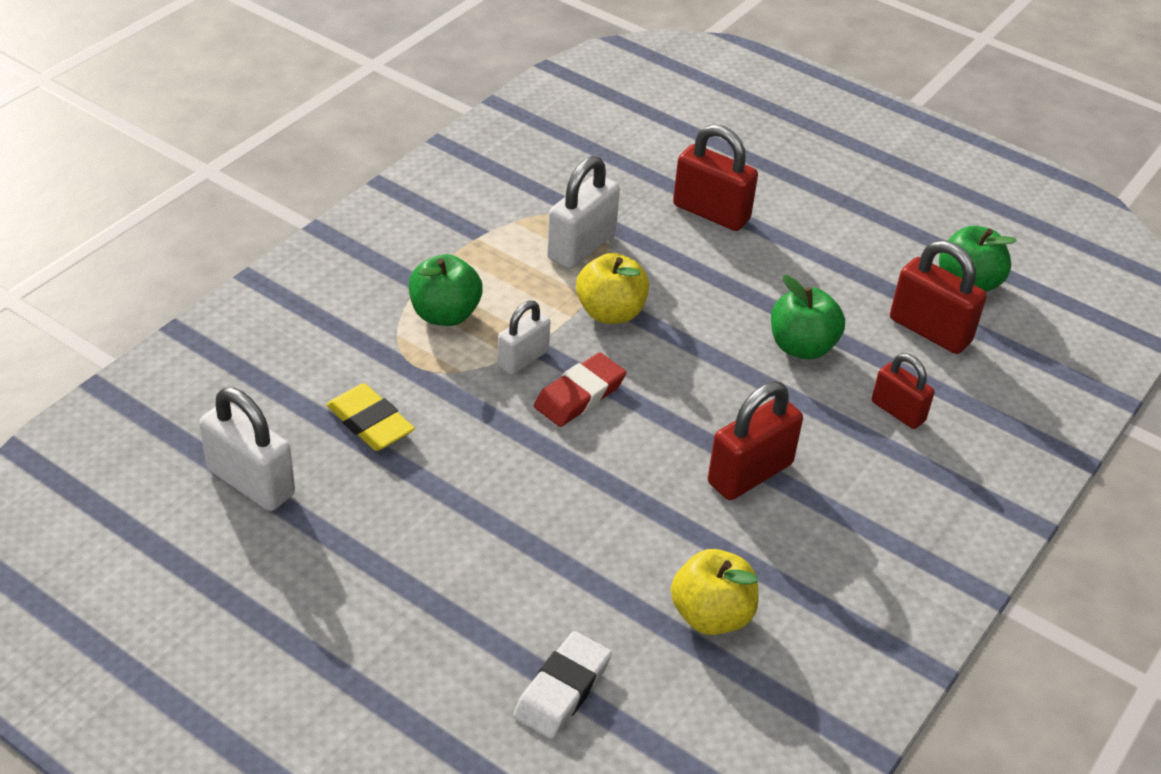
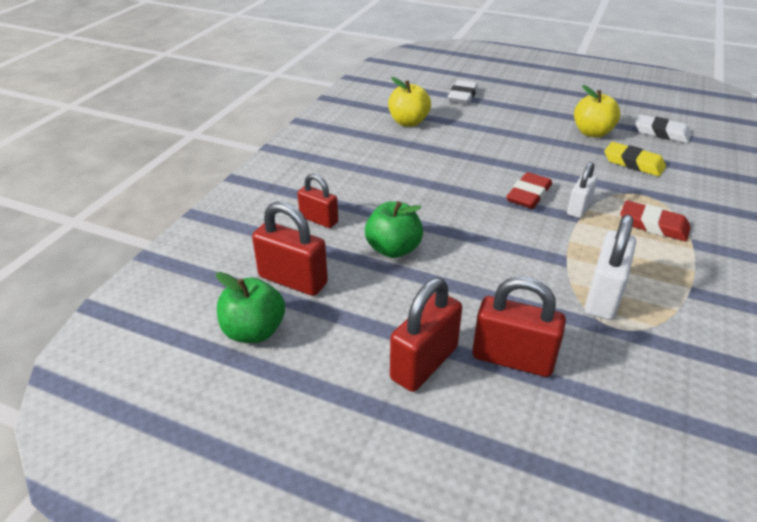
camera: 170 degrees right, 5 degrees down
(251, 482) = (661, 133): white padlock -> white eraser
(445, 314) = (653, 225): green apple -> red eraser
(610, 312) = (543, 247): yellow apple -> yellow apple (592, 132)
(750, 473) = (407, 174): red padlock -> red padlock (424, 363)

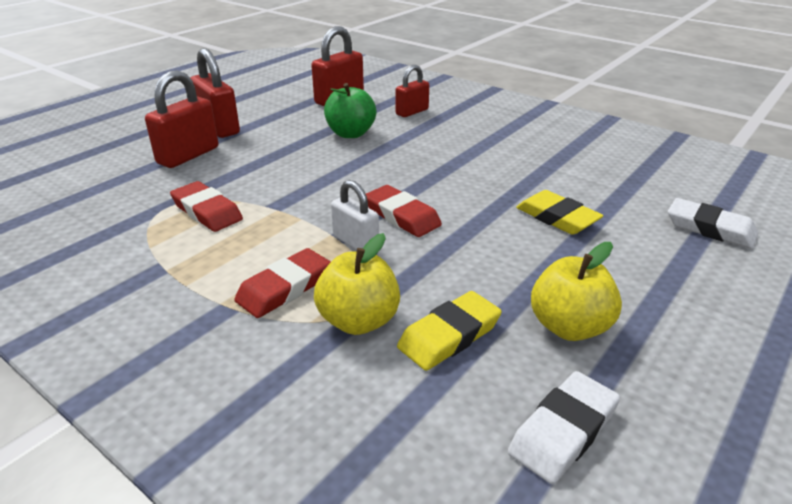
camera: 105 degrees right, 5 degrees down
(254, 331) = (298, 87): green apple -> none
(408, 122) = (608, 174): yellow apple -> yellow apple (358, 321)
(484, 138) = (557, 217): none -> yellow eraser
(603, 296) = (207, 211): white padlock -> red eraser

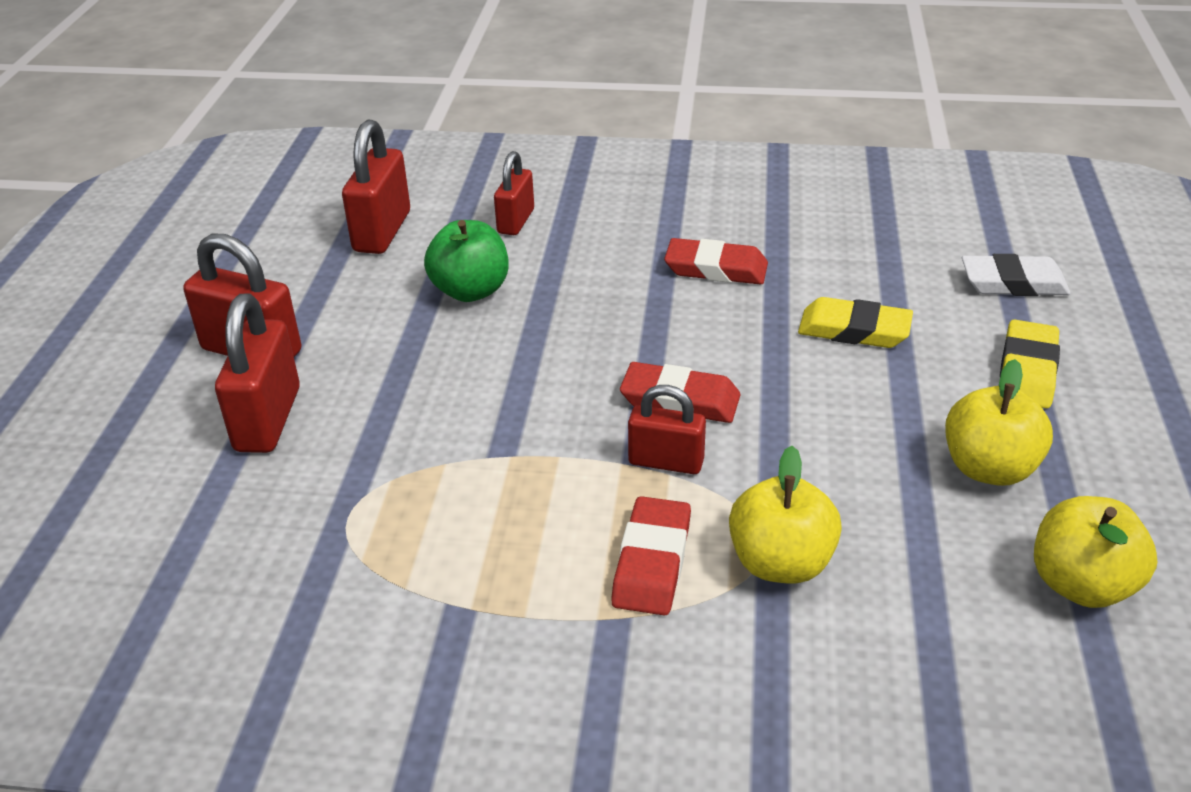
camera: 30 degrees left, 5 degrees up
(207, 211) = (417, 499): red eraser -> red eraser (716, 268)
(355, 242) = (666, 462): white padlock -> red padlock
(449, 335) = (889, 534): yellow eraser -> yellow eraser (1027, 370)
(563, 431) = (1081, 584): white eraser -> yellow apple

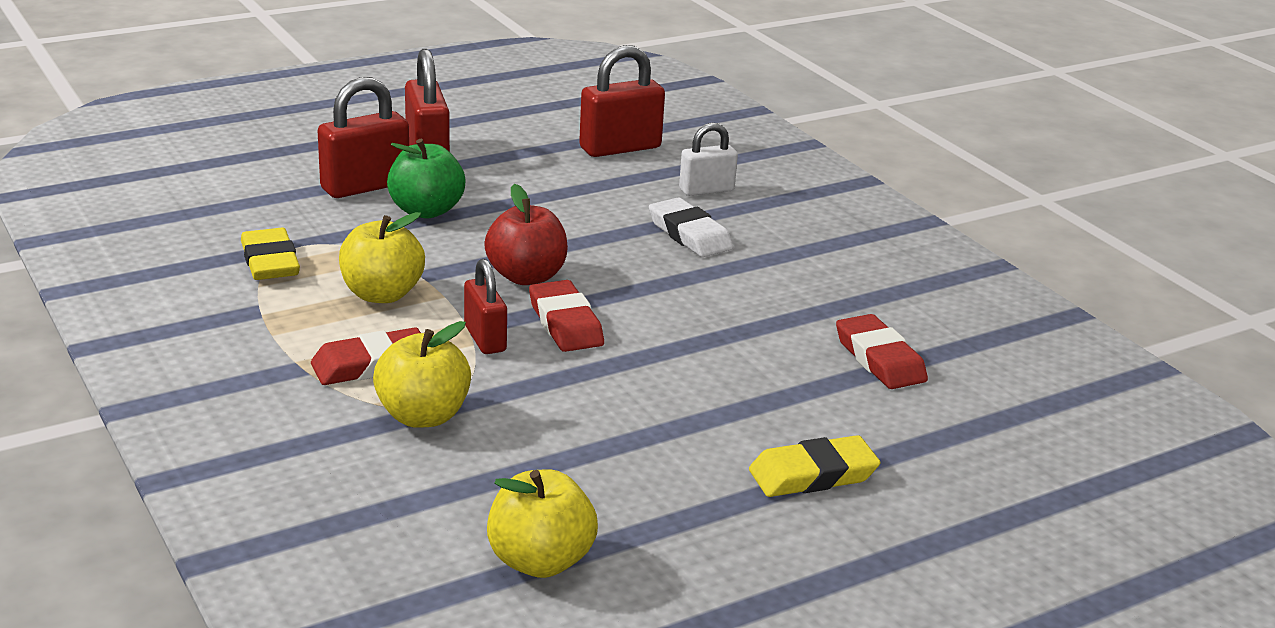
camera: 50 degrees right, 10 degrees down
(470, 291) = (593, 203): green apple -> green apple (426, 211)
(516, 221) = (706, 190): red padlock -> white padlock
(571, 387) = (526, 276): none -> red apple
(716, 268) = (761, 289): red eraser -> red eraser (879, 359)
(854, 330) = (759, 374): yellow eraser -> yellow eraser (270, 261)
(989, 468) = (643, 484): yellow apple -> yellow apple (382, 294)
(1013, 283) = (949, 438): white eraser -> white eraser (689, 234)

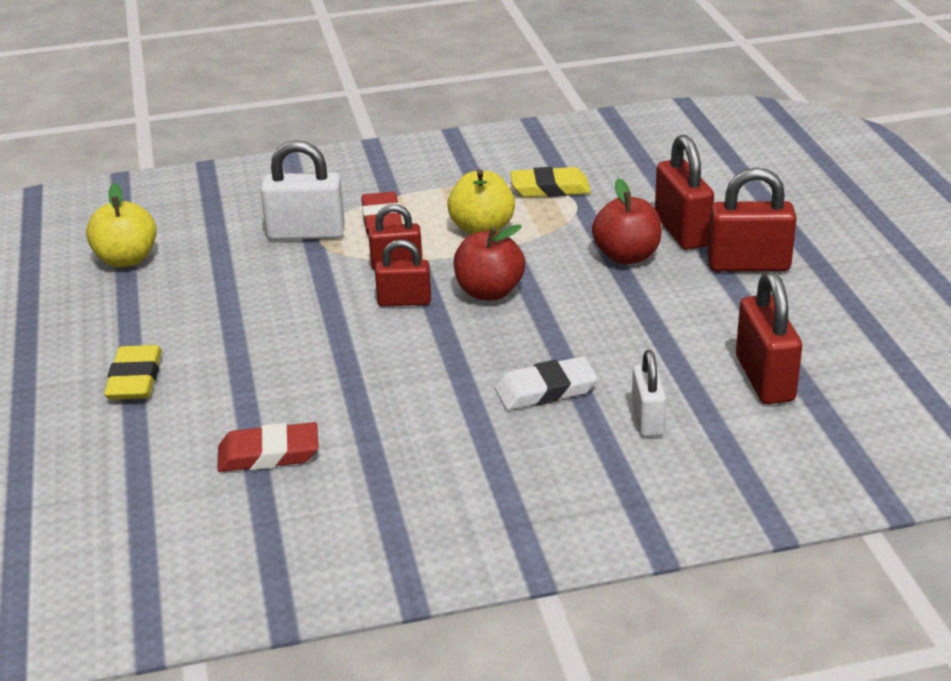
camera: 110 degrees right, 5 degrees up
(423, 416) = (306, 233): yellow apple -> white padlock
(426, 211) = (626, 256): green apple -> red apple
(565, 323) = (404, 301): red eraser -> red padlock

